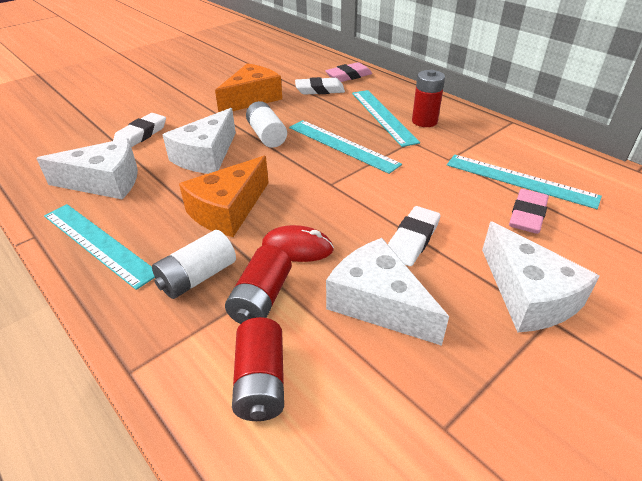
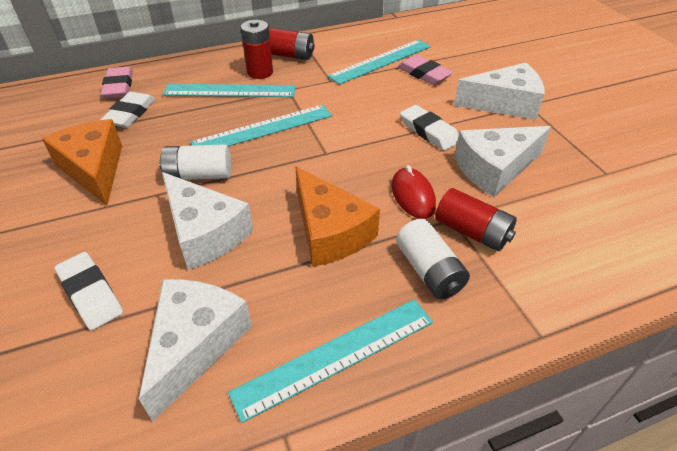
camera: 70 degrees left, 5 degrees up
(261, 381) = (562, 249): red battery -> red battery (289, 55)
(297, 248) = (412, 196): red mouse -> red mouse turned 45 degrees counterclockwise

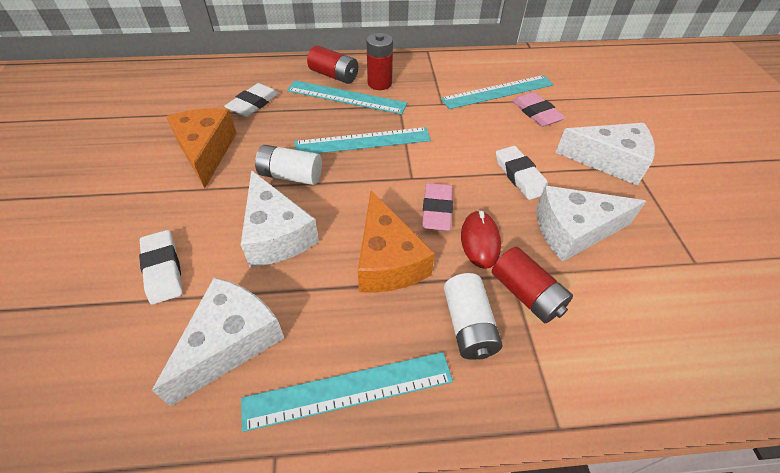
camera: 15 degrees right, 5 degrees up
(119, 86) = (253, 76): pink eraser -> pink eraser (437, 210)
(289, 55) = (412, 70): red battery -> red battery (334, 75)

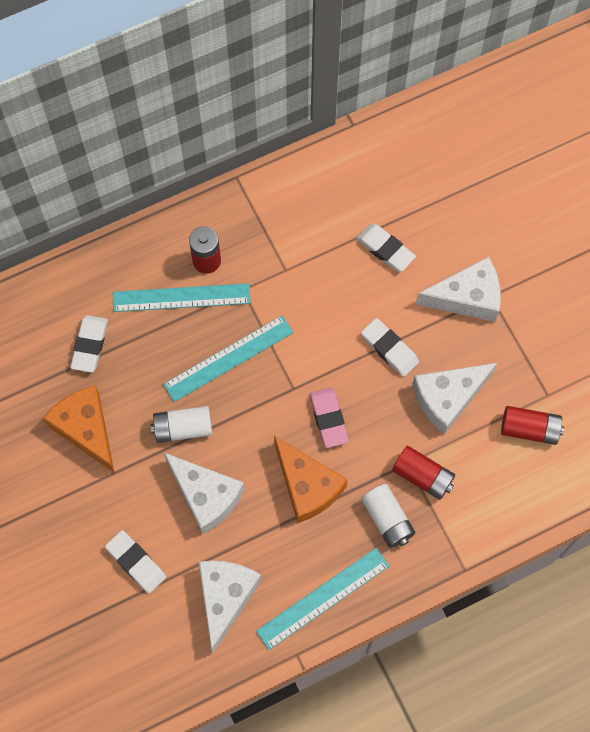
camera: 20 degrees left, 20 degrees up
(334, 75) = (150, 265): red battery -> red battery (529, 429)
(480, 241) = (374, 438): red mouse -> none
(498, 92) = (338, 228): turquoise ruler -> none
(536, 113) = (385, 249): pink eraser -> white eraser

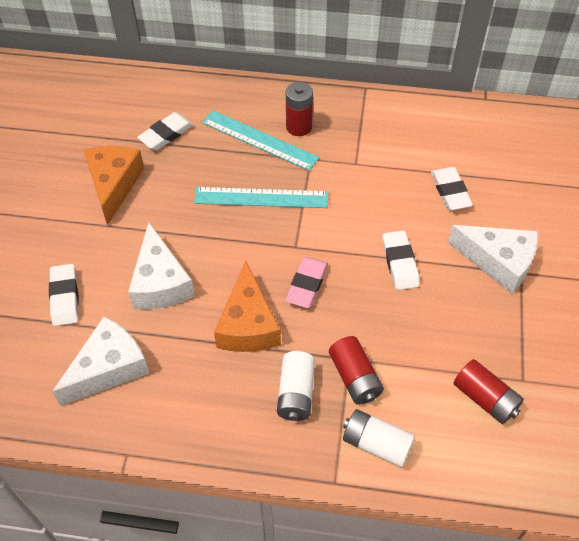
camera: 35 degrees right, 15 degrees down
(183, 428) = (185, 225): white battery -> white battery (376, 444)
(323, 598) = (188, 422): turquoise ruler -> none
(448, 398) = (425, 328): white cheese -> none

